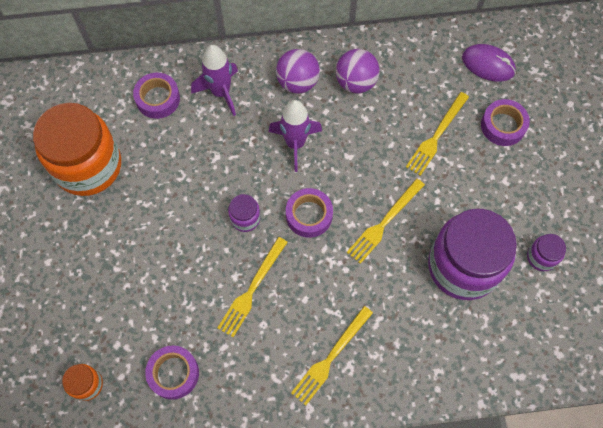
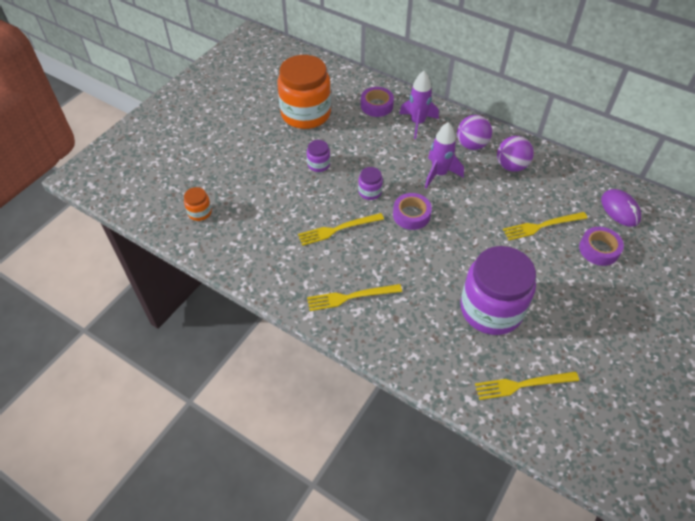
camera: 40 degrees right, 15 degrees down
(173, 373) = (250, 240): purple tape -> none
(384, 222) = (458, 250): yellow fork -> yellow fork (523, 385)
(541, 257) = (557, 343): purple jar -> purple jar (318, 164)

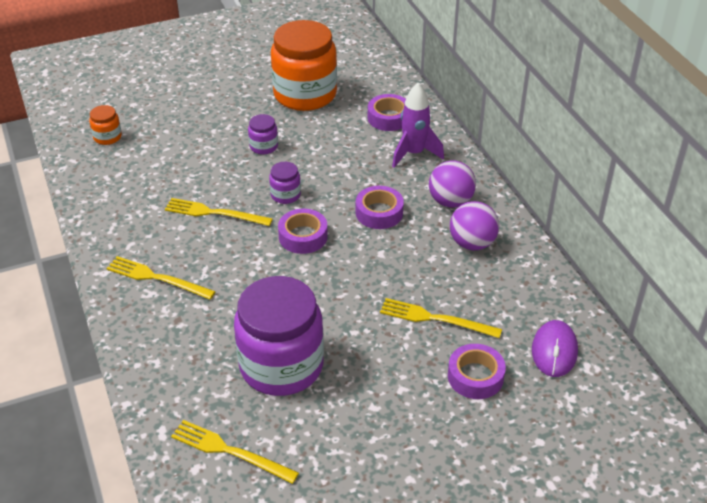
camera: 35 degrees right, 10 degrees down
(439, 174) = (379, 213): purple rocket -> purple tape

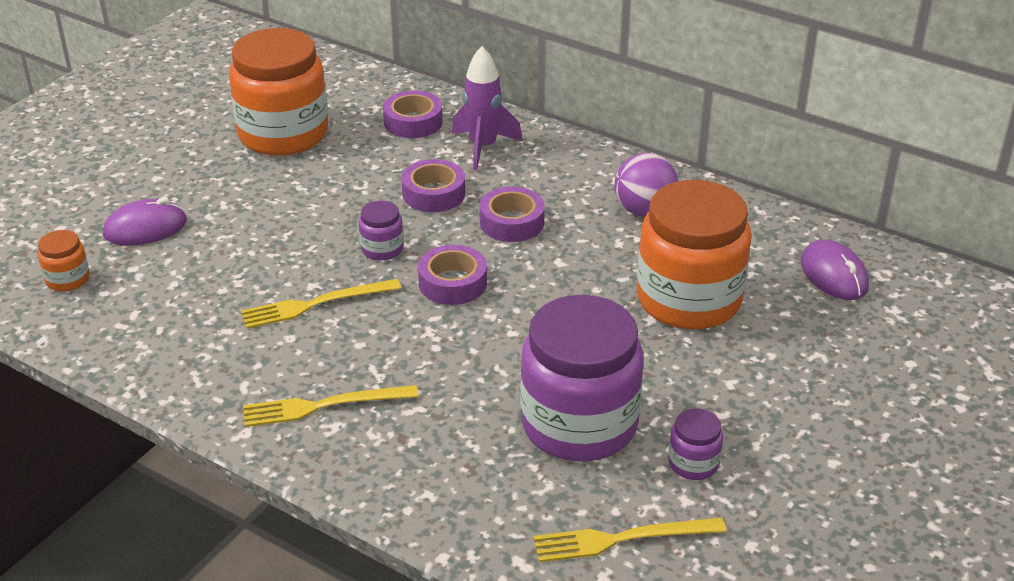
camera: 35 degrees left, 5 degrees down
(174, 123) = (145, 228): none -> purple mouse
(263, 146) = (295, 208): purple jar -> purple jar (693, 463)
(435, 319) = (689, 299): yellow fork -> orange jar
(450, 201) = (576, 179): purple ball -> none
(475, 376) = (788, 334): purple tape -> purple tape (433, 193)

